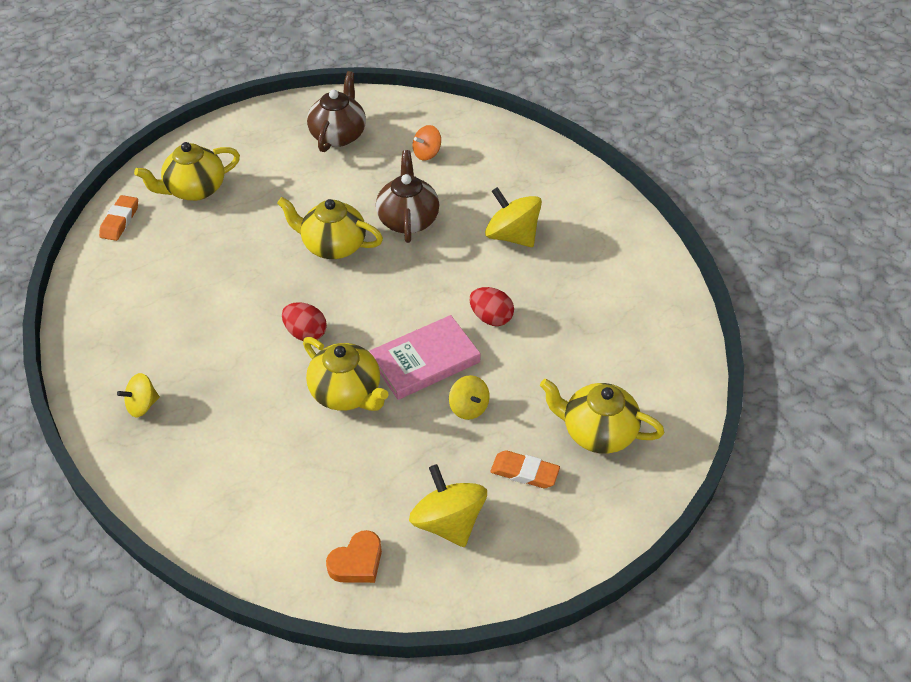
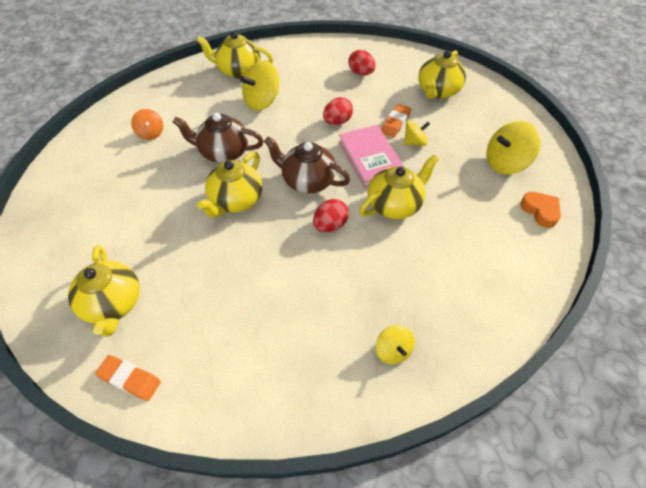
camera: 80 degrees left, 5 degrees up
(338, 135) = (94, 185): brown teapot -> brown teapot (307, 180)
(524, 472) = (467, 124): orange eraser -> orange eraser (395, 123)
(569, 201) = (238, 71): none -> yellow teapot
(611, 332) = (361, 73): none -> red egg

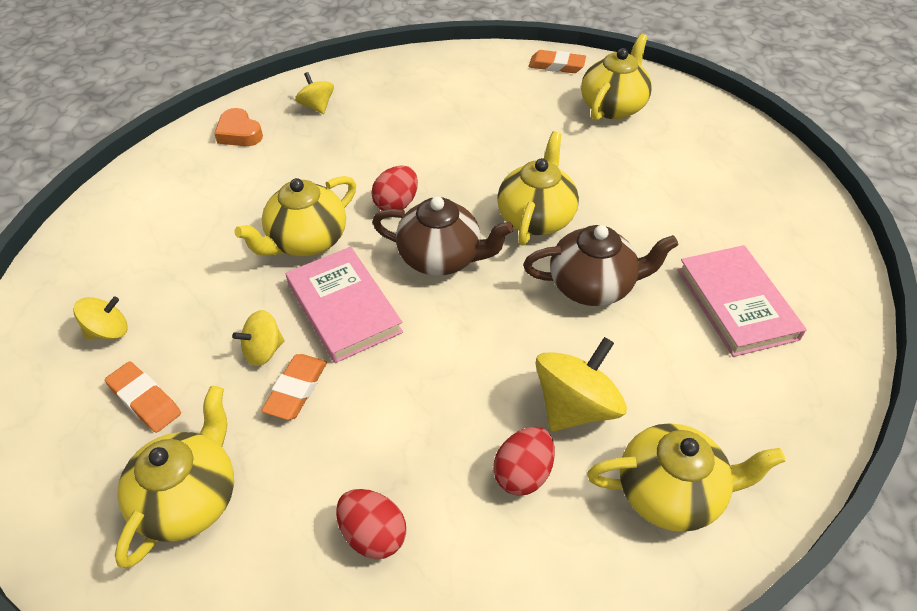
camera: 170 degrees right, 5 degrees down
(113, 304) = (613, 106): yellow teapot -> yellow teapot turned 60 degrees clockwise
(151, 133) = (736, 304): orange spinning top -> pink book
(337, 122) = (411, 377): red egg -> red egg (523, 473)
(471, 128) = (145, 400): none -> orange eraser
(505, 163) = (108, 331): yellow spinning top -> yellow spinning top, size x0.58
(540, 211) = (90, 258): orange heart -> orange heart (239, 133)

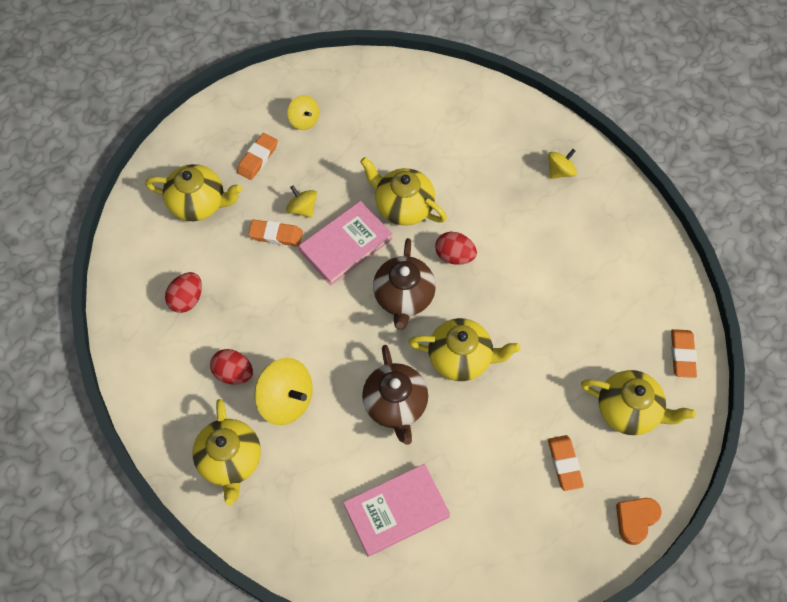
camera: 80 degrees right, 15 degrees up
(239, 133) = (511, 127): orange heart -> orange heart (635, 520)
(671, 158) = (564, 464): none -> orange eraser

